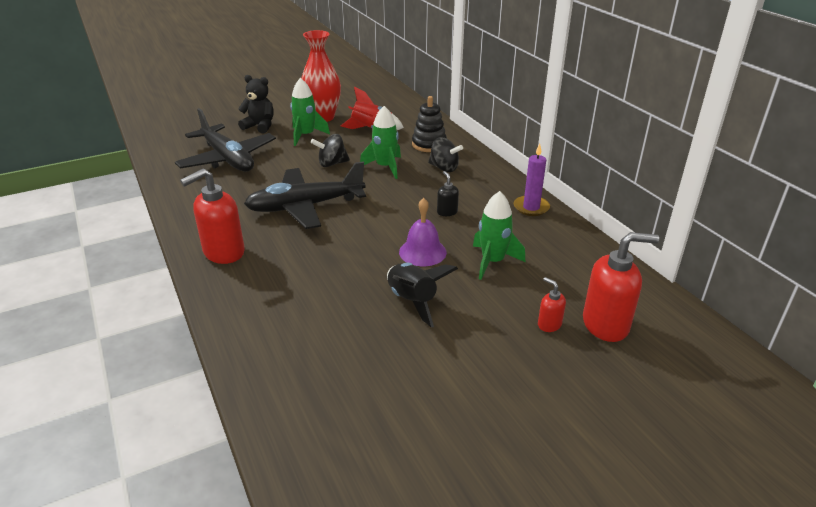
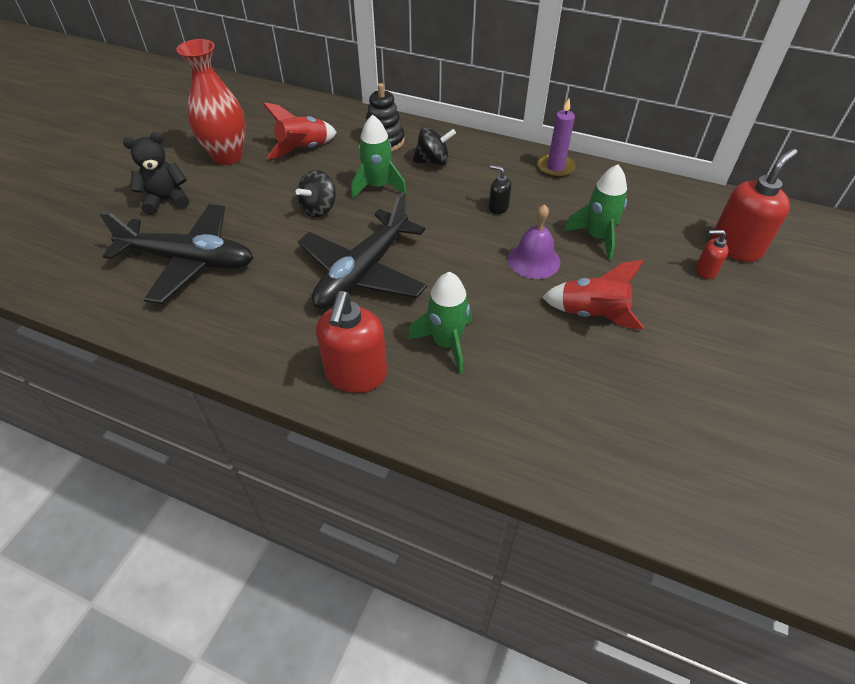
camera: 40 degrees left, 15 degrees up
(306, 135) = (241, 188): green rocket -> green rocket (446, 343)
(412, 301) = (592, 314): black rocket -> red rocket

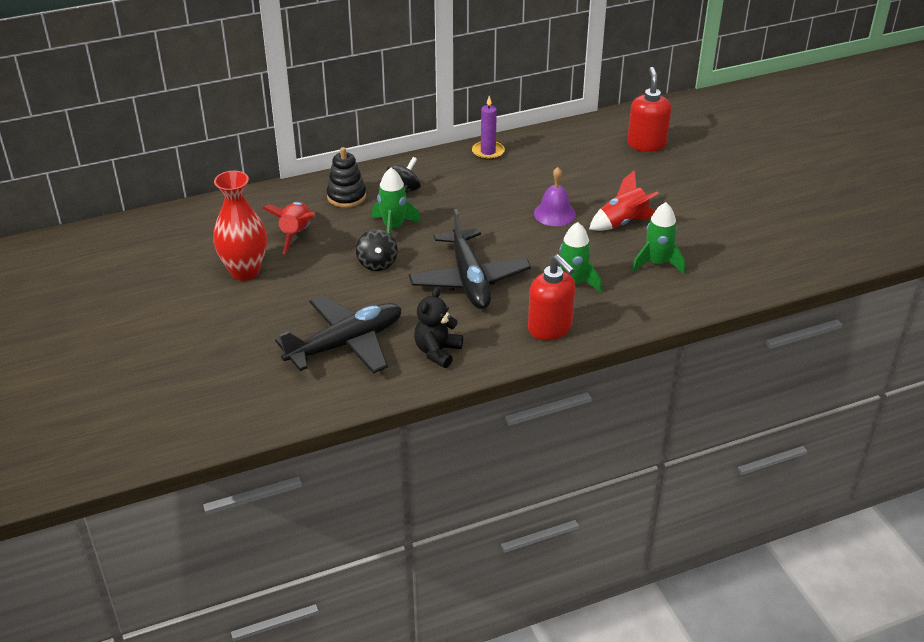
camera: 45 degrees left, 10 degrees down
(166, 200) = (255, 324): black teddy bear -> black teddy bear (437, 352)
(498, 207) = (490, 196): black soap dispenser -> none
(597, 237) = (570, 180): green rocket -> green rocket (657, 263)
(705, 271) = (647, 166): red soap dispenser -> none

